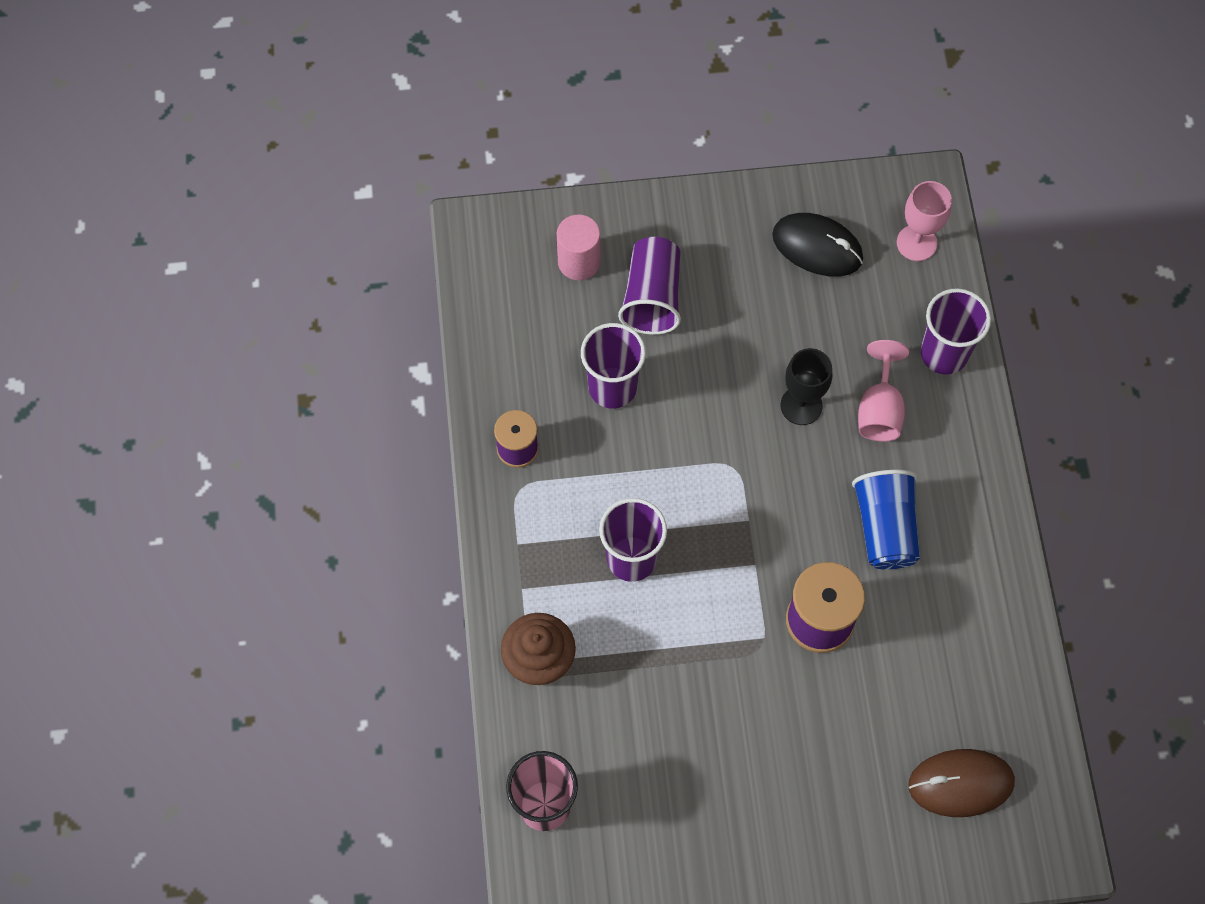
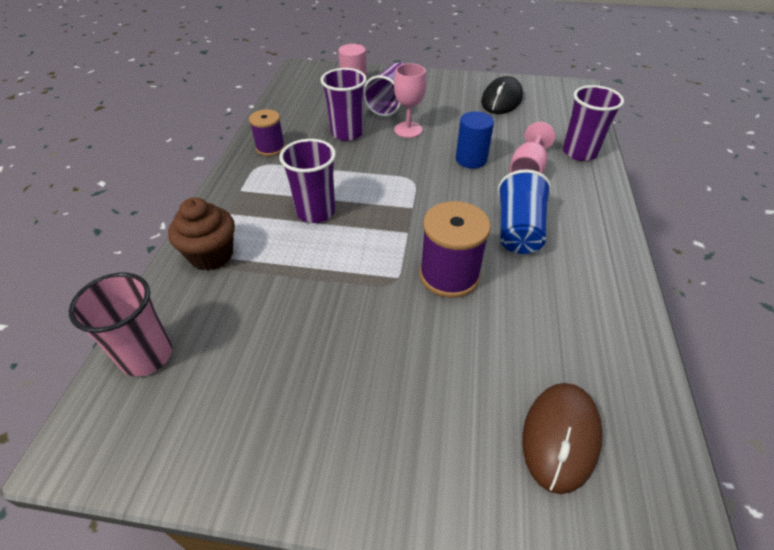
camera: 15 degrees right, 20 degrees down
(801, 405) = (471, 159): black goblet -> blue cylinder
(817, 247) = (501, 100): black mouse -> black mouse turned 75 degrees clockwise
(916, 243) = (567, 107): pink goblet -> pink goblet (408, 130)
(960, 784) = (560, 437): brown mouse -> brown mouse turned 75 degrees counterclockwise

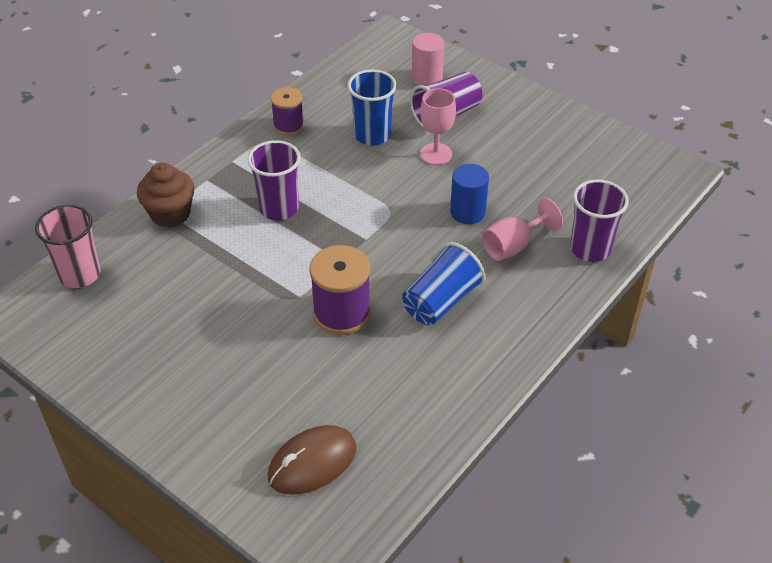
camera: 30 degrees right, 0 degrees up
(347, 133) = (372, 135): purple cup -> blue cup
(501, 100) = (572, 154): black mouse -> none

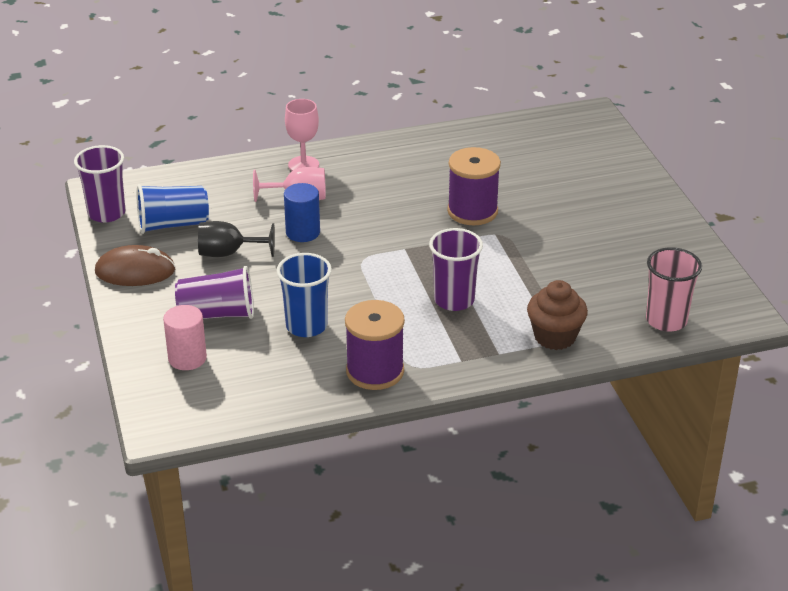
camera: 145 degrees left, 10 degrees down
(288, 125) = (375, 371): purple spool -> purple spool, size x1.58
(312, 462) = (565, 149): brown mouse -> brown mouse (135, 271)
(436, 154) = (271, 285): pink goblet -> pink goblet (303, 165)
(441, 301) = (393, 189): blue cup -> blue cup (173, 224)
(501, 164) = (228, 253): none -> black goblet
(590, 249) = (247, 174): purple cup -> purple cup (106, 213)

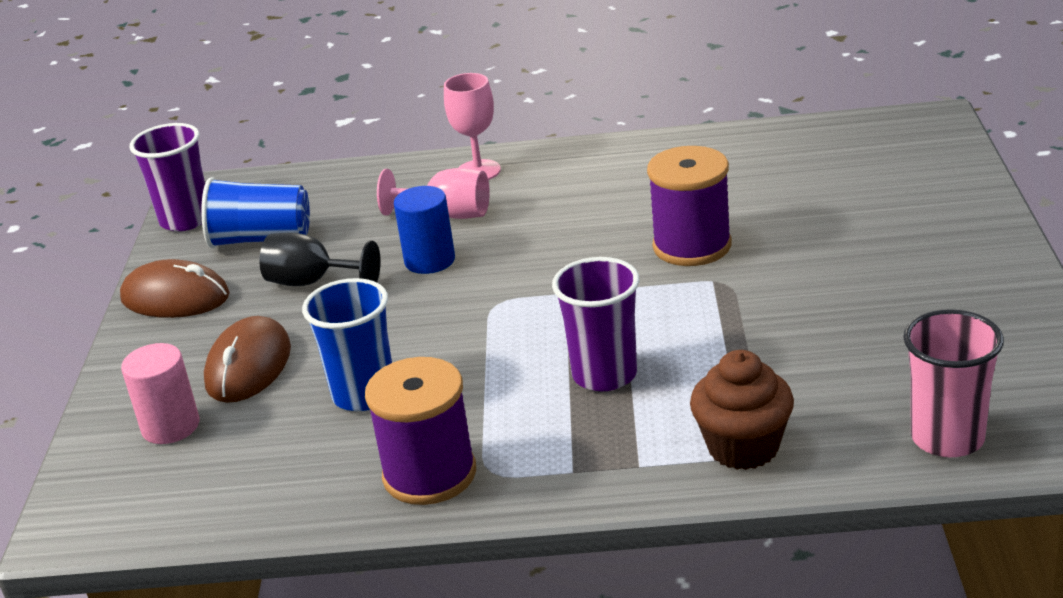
camera: 20 degrees right, 5 degrees down
(217, 314) = (249, 366): purple cup -> brown mouse

